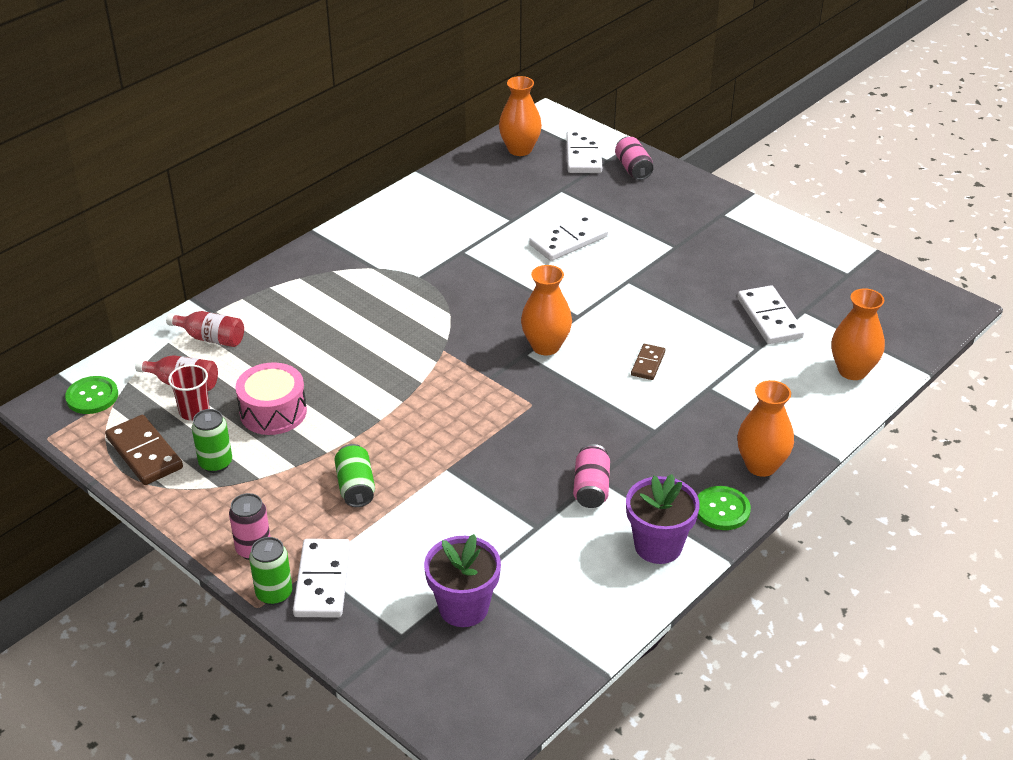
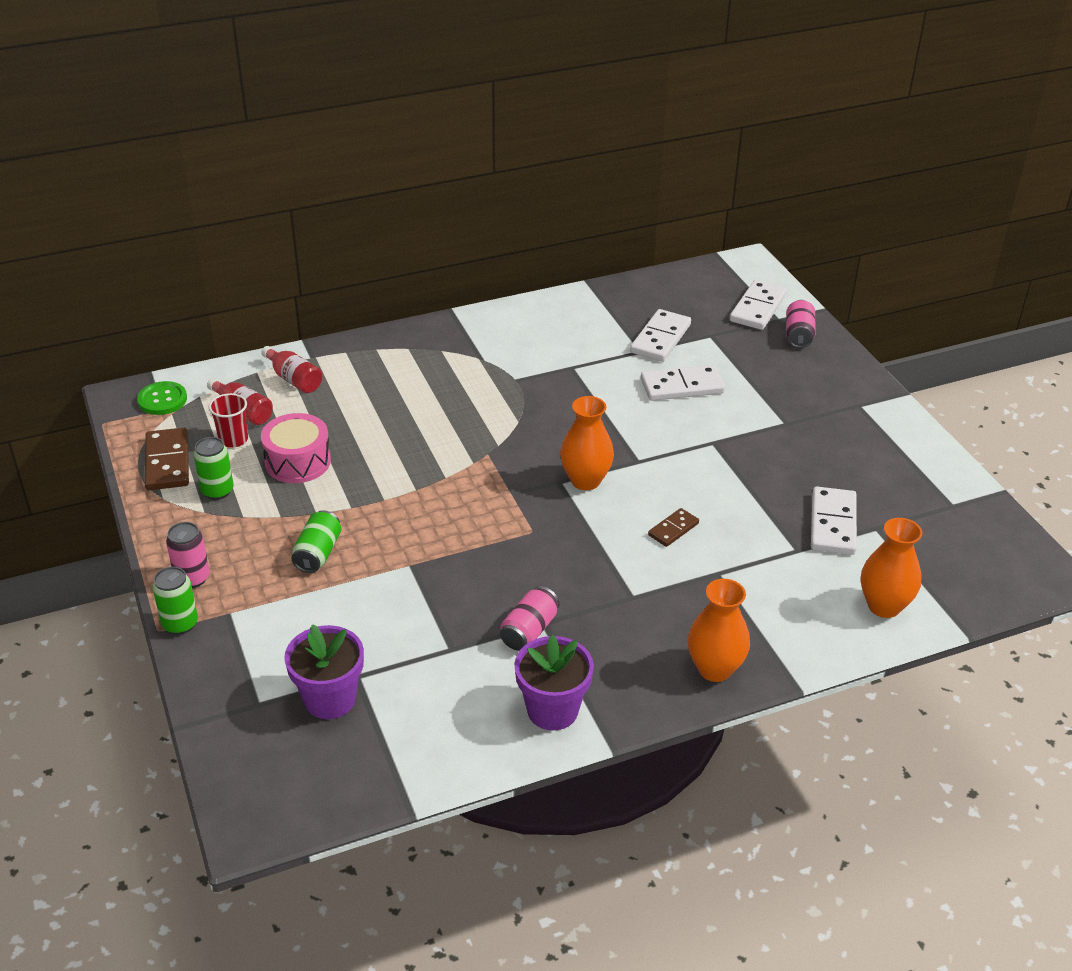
camera: 25 degrees right, 0 degrees up
(323, 581) = (228, 628): white domino -> white domino (660, 339)
(520, 149) = (698, 286): orange vase -> none
(722, 510) = (642, 698): green button -> none

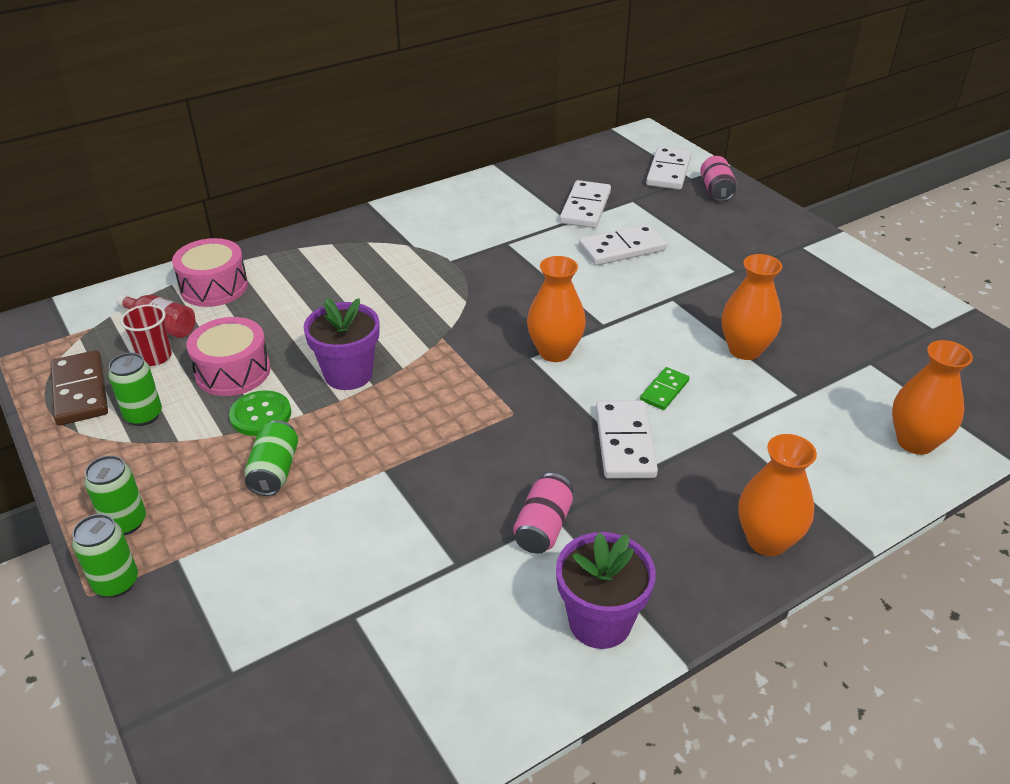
camera: 10 degrees left, 0 degrees up
(162, 400) = (67, 324): green button -> green button (260, 415)
(192, 578) = (125, 522): pink can -> green can
(294, 379) = (214, 287): red bottle -> pink drum
(330, 699) = (323, 653): purple flower pot -> purple flower pot (348, 374)
(673, 529) = (664, 390): brown domino -> green domino
(762, 501) = (744, 350): none -> orange vase
(833, 524) = (825, 363): white domino -> white domino (625, 443)

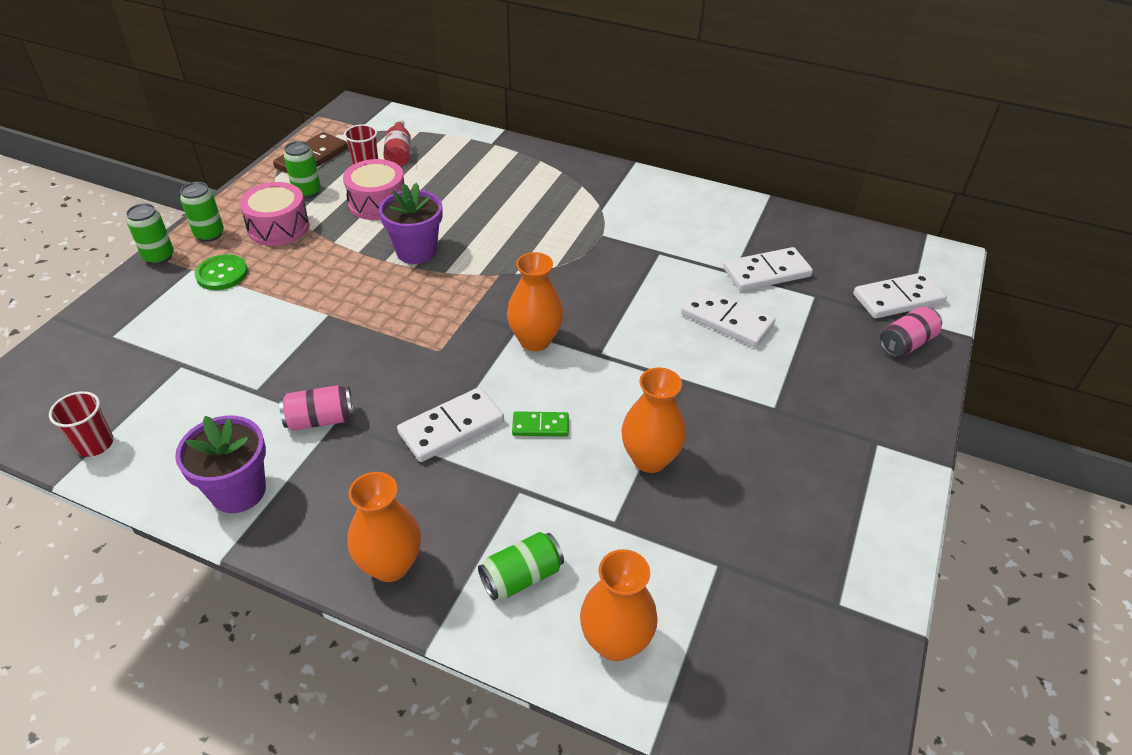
camera: 55 degrees right, 5 degrees up
(214, 287) = (459, 151): pink drum -> pink drum (278, 227)
(260, 415) = (343, 235): green button -> green button (222, 274)
(274, 471) = (293, 268): green can -> green can (522, 577)
(426, 735) = (95, 444): none -> red cup

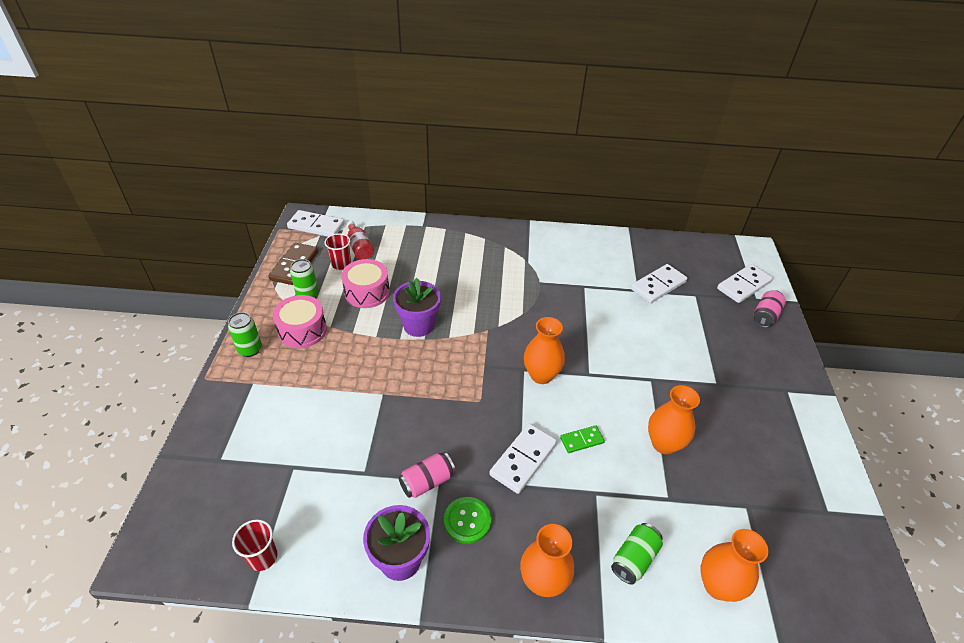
camera: 20 degrees left, 0 degrees up
(159, 257) = (219, 379): green can -> none
(222, 274) = (280, 381): green button -> green button (467, 521)
(726, 320) = (653, 327): white domino -> white domino (316, 226)

